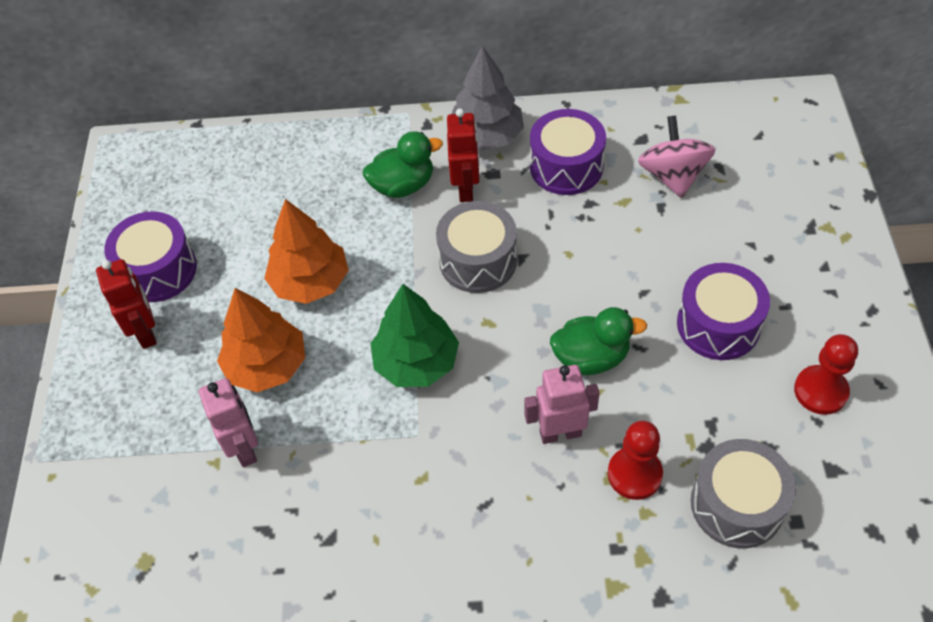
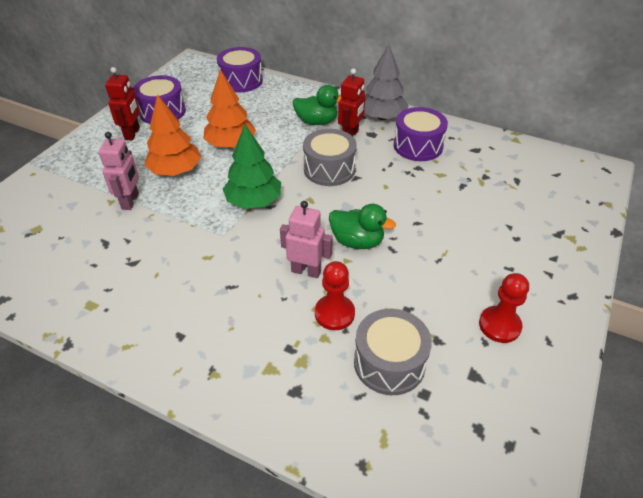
camera: 25 degrees right, 10 degrees down
(672, 176) = (482, 173): pink spinning top -> none
(718, 324) = (454, 258): purple drum -> purple drum (241, 81)

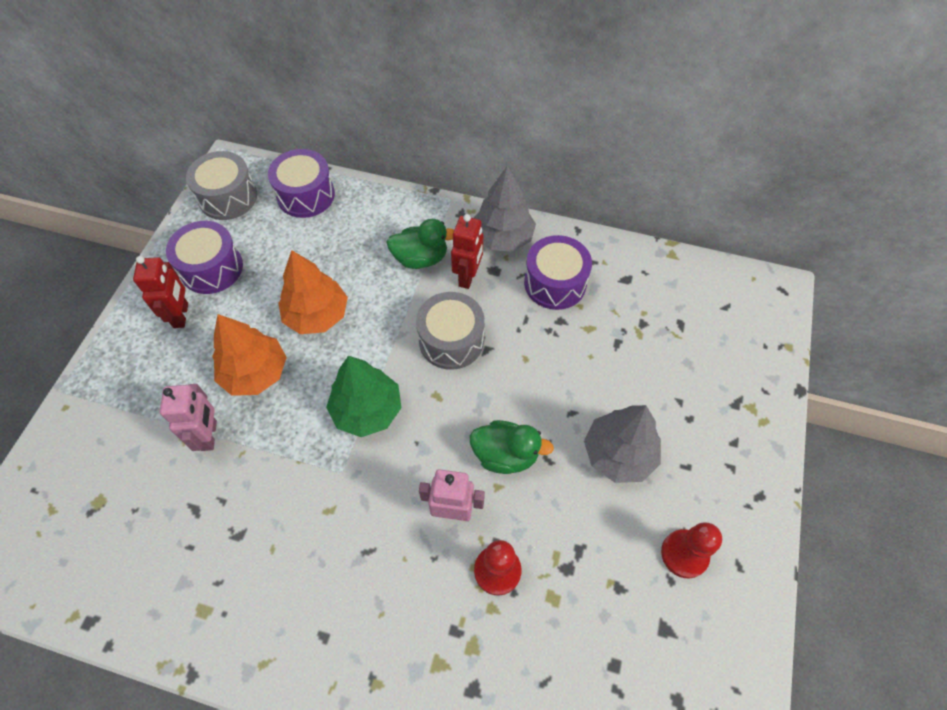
camera: 10 degrees left, 15 degrees up
(389, 363) = (570, 630): grey drum -> grey drum (228, 197)
(452, 252) = (618, 454): none -> grey tree

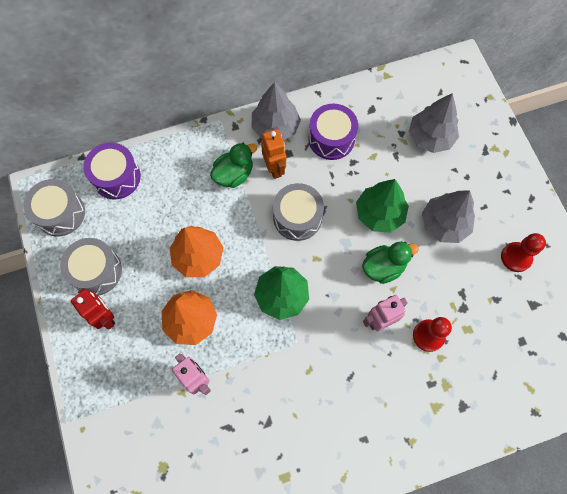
camera: 35 degrees left, 10 degrees up
(212, 268) = (96, 271): purple drum -> grey drum
(468, 277) = (274, 168): red robot -> orange robot
(547, 393) = (379, 214): none -> green tree
(675, 348) = (430, 137): none -> grey tree

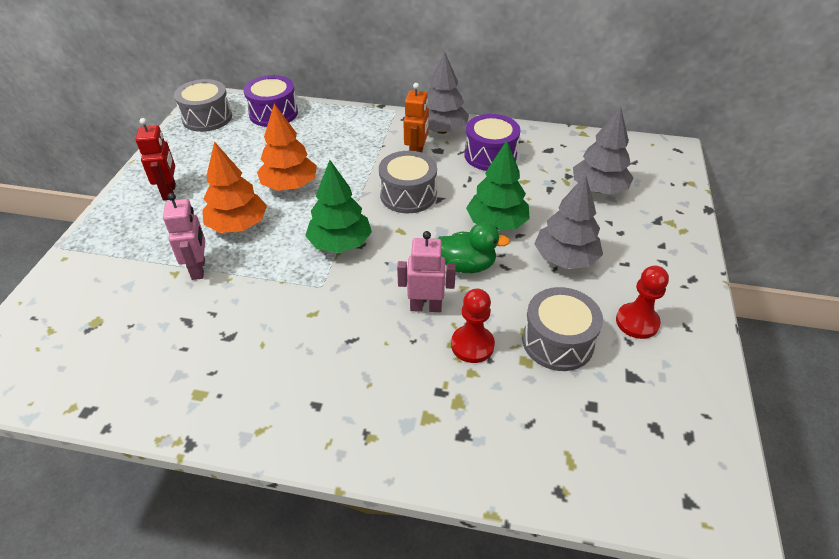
camera: 30 degrees right, 25 degrees down
(96, 271) = (195, 161): grey drum -> grey drum (557, 341)
(234, 174) = (375, 146): green duck -> none

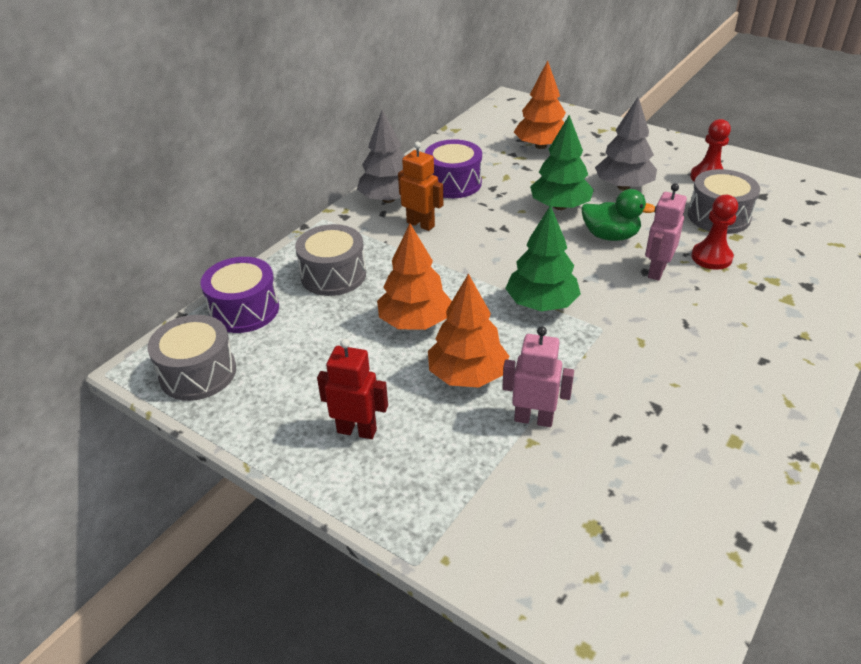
camera: 65 degrees left, 5 degrees down
(408, 195) = (486, 244): grey drum -> grey drum (333, 275)
(466, 265) = (610, 236): green duck -> green duck turned 75 degrees clockwise
(598, 189) = (541, 146): grey tree -> orange tree

